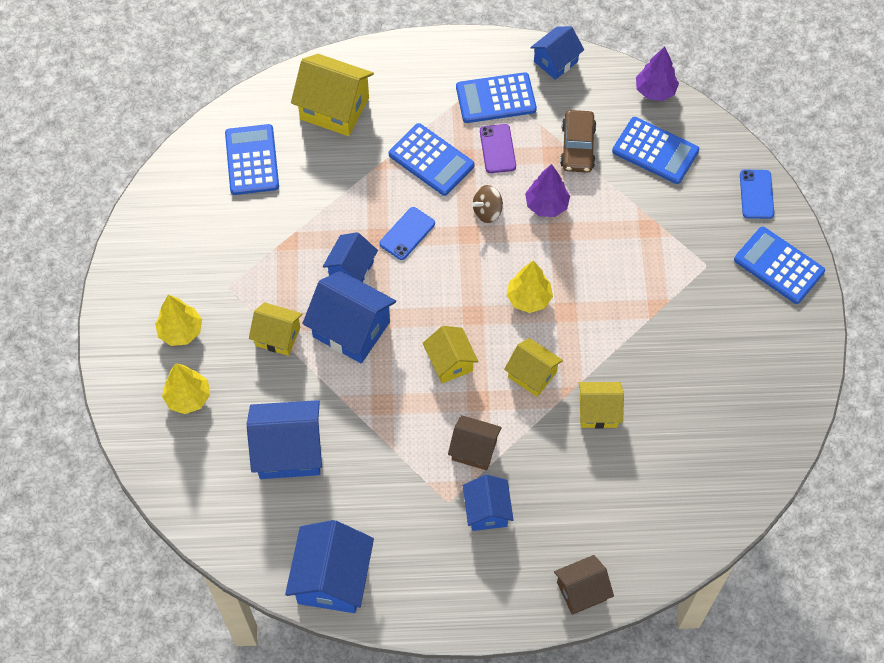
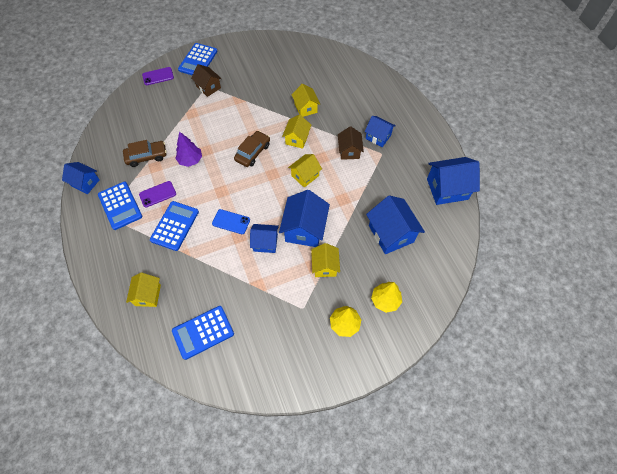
camera: 110 degrees left, 0 degrees up
(334, 108) = (148, 295): yellow house -> yellow house, size x0.62
(487, 211) = (203, 186): brown spinning top -> none
(487, 511) = (378, 137): blue house -> blue house turned 60 degrees clockwise
(528, 298) = (253, 152): yellow tree -> brown car
(581, 591) = (397, 92): brown house -> brown house (208, 87)
(655, 91) = (99, 131): purple tree -> none
(655, 151) = (141, 122): blue calculator -> none
(756, 194) = (158, 76): blue phone -> purple phone

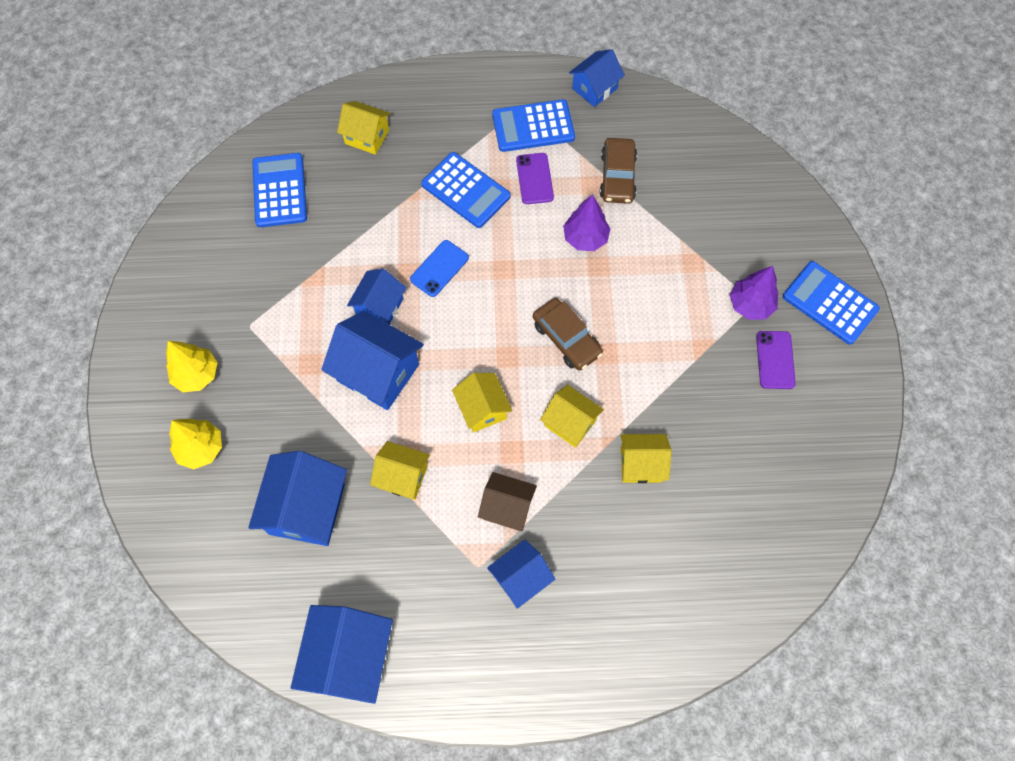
camera: 110 degrees right, 5 degrees up
(158, 76) = (804, 226): purple phone -> purple phone (775, 360)
(208, 87) = (750, 305): brown house -> purple tree
(325, 266) = (299, 380): yellow house -> yellow house (403, 476)
(391, 234) = (307, 509): blue house -> blue house turned 75 degrees counterclockwise

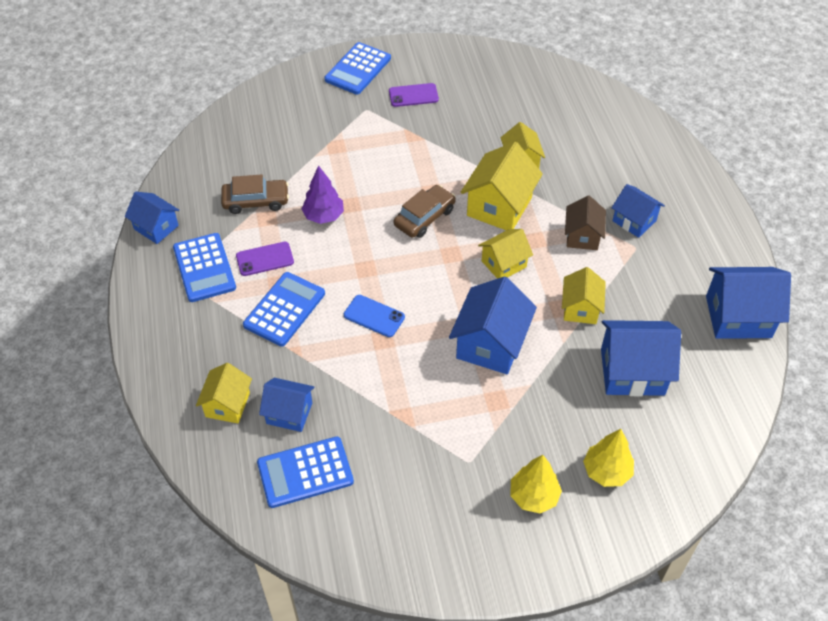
camera: 100 degrees left, 15 degrees down
(380, 307) = (424, 355): blue house -> blue house (289, 413)
(570, 423) = (499, 206): yellow house -> yellow house, size x1.62
(750, 305) = (368, 111): purple tree -> none

